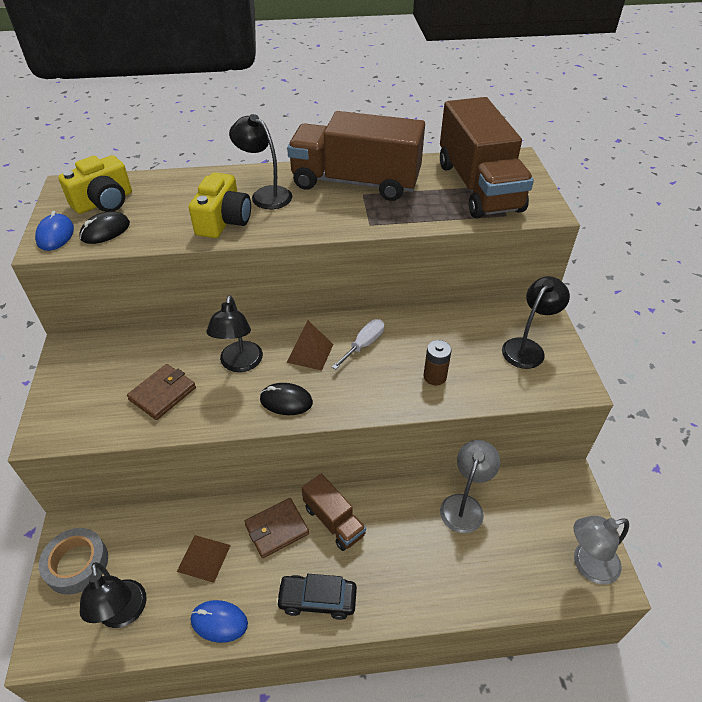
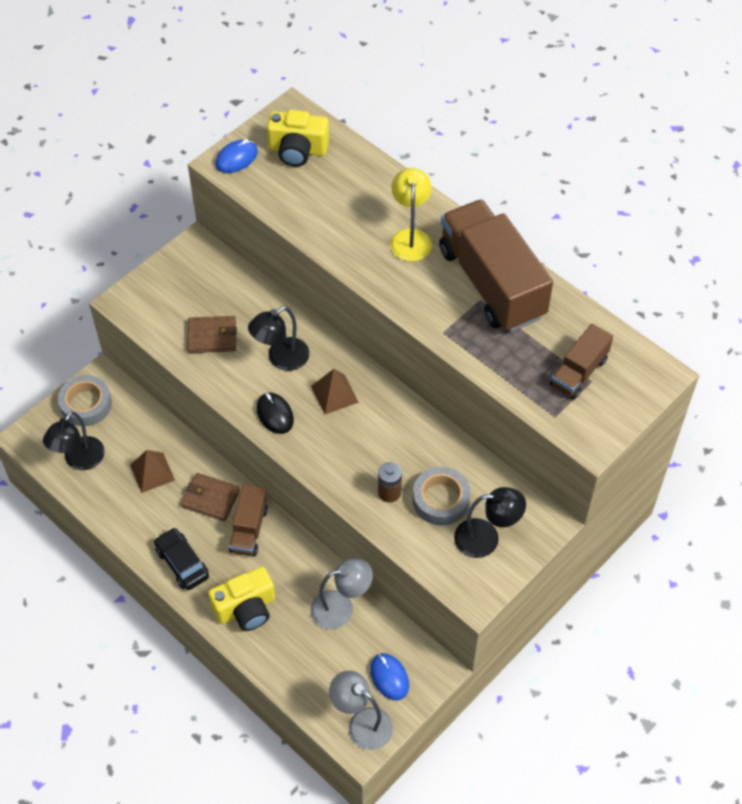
camera: 50 degrees right, 10 degrees up
(105, 231) = (269, 181): black mouse -> none
(219, 622) = (119, 517): blue mouse -> blue mouse (389, 677)
(224, 221) = (351, 239): yellow camera -> yellow camera (246, 608)
(265, 195) = (410, 237): black lamp -> yellow lamp
(364, 344) = (378, 423): white screwdriver -> none
(470, 352) = (441, 500): none -> grey tape
(478, 187) = (579, 372): brown truck -> brown truck, size x0.51

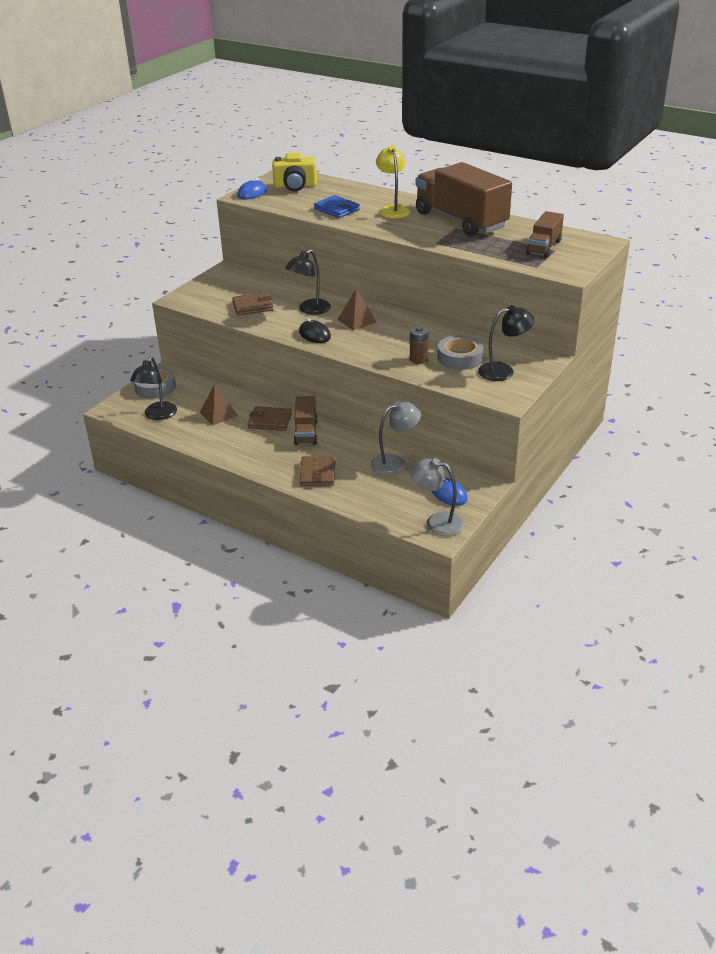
camera: 10 degrees left, 20 degrees down
(182, 563) = (257, 457): black car -> none
(246, 608) = (318, 473): yellow camera -> brown wallet
(337, 222) = (337, 209): none -> blue wallet

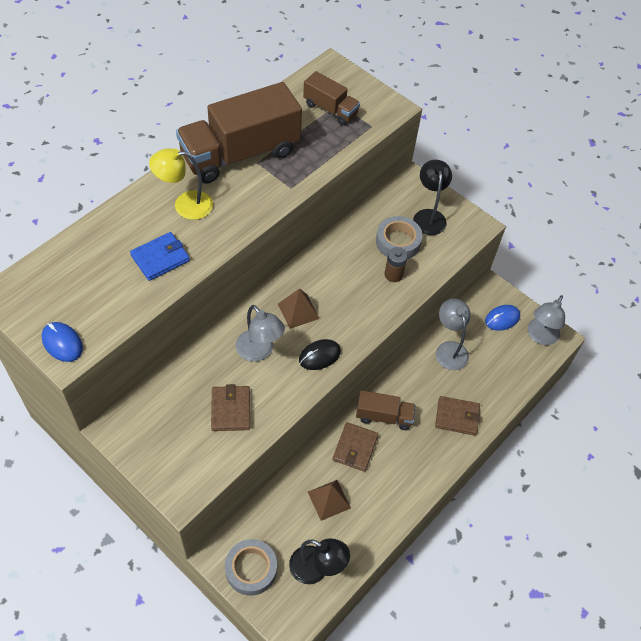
camera: 85 degrees left, 20 degrees up
(295, 186) = (60, 289): yellow camera -> none
(309, 310) = (259, 352): black lamp -> grey lamp

